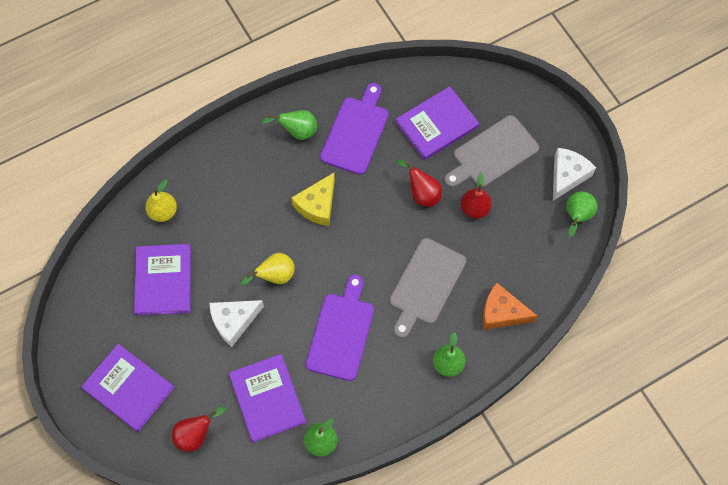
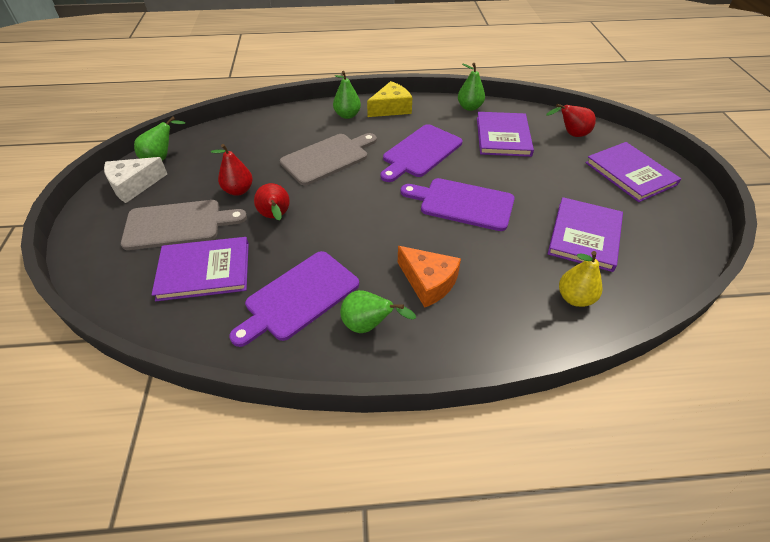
camera: 155 degrees left, 20 degrees down
(234, 321) = (516, 186): white cheese -> none
(275, 276) = (462, 204): yellow pear -> purple cutting board
(317, 205) = (388, 243): yellow cheese -> yellow cheese (391, 108)
(502, 312) = (282, 127): orange cheese -> orange cheese (428, 282)

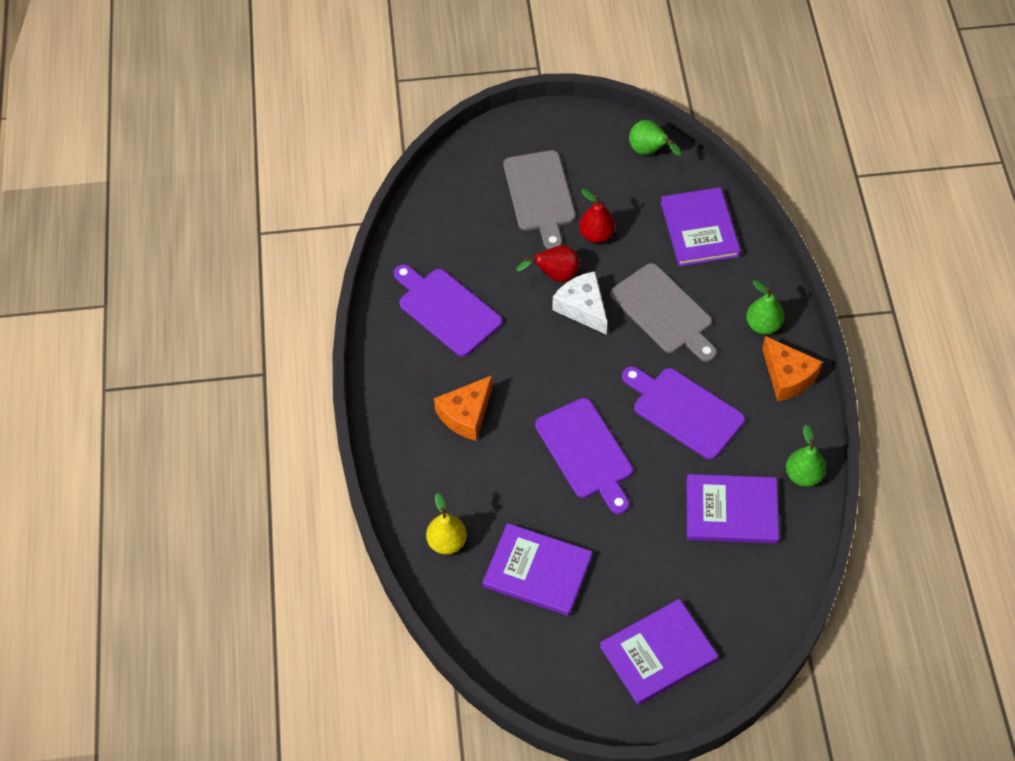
camera: 90 degrees right, 10 degrees up
(134, 185) = (599, 141): white cheese -> white cheese (582, 308)
(204, 270) = (478, 231): purple book -> purple book (699, 229)
(368, 325) = (414, 366): green pear -> none
(391, 108) = (787, 376): yellow cheese -> orange cheese
(462, 204) = (586, 452): purple cutting board -> purple cutting board turned 135 degrees clockwise
(571, 134) = (745, 599): red pear -> none

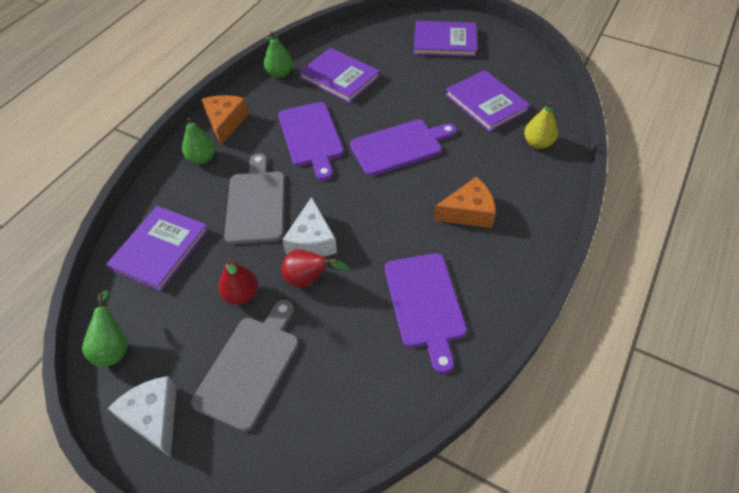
camera: 145 degrees left, 5 degrees down
(573, 134) = (154, 417): none -> white cheese
(586, 452) = (399, 146): purple cutting board -> purple cutting board turned 60 degrees clockwise

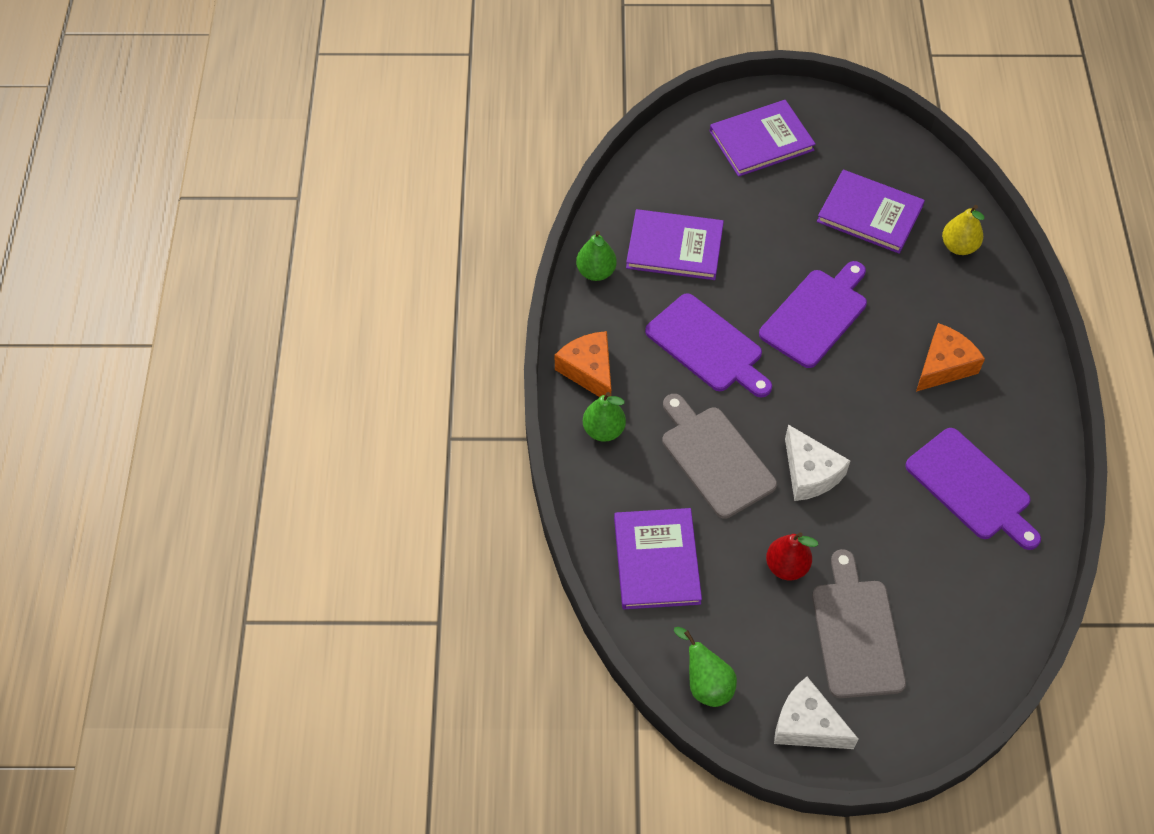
camera: 30 degrees left, 5 degrees up
(309, 280) = (841, 517): red pear -> none

